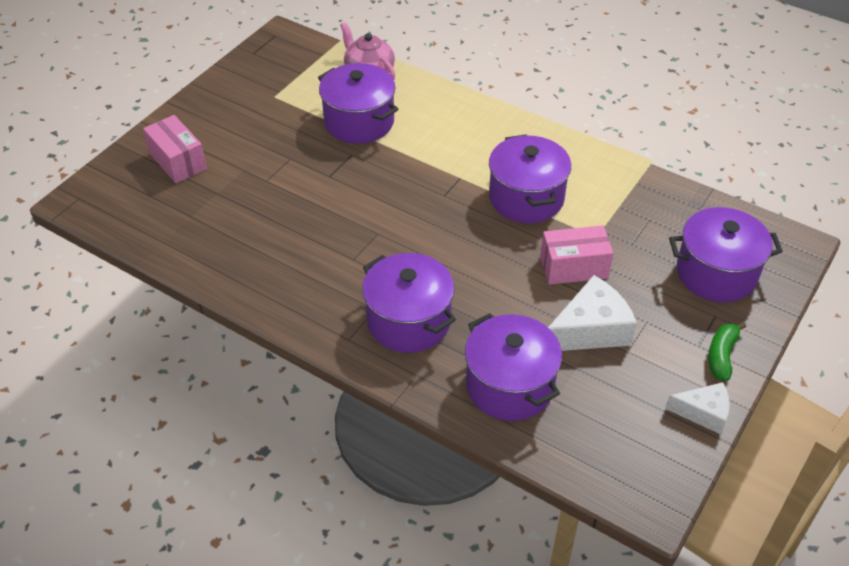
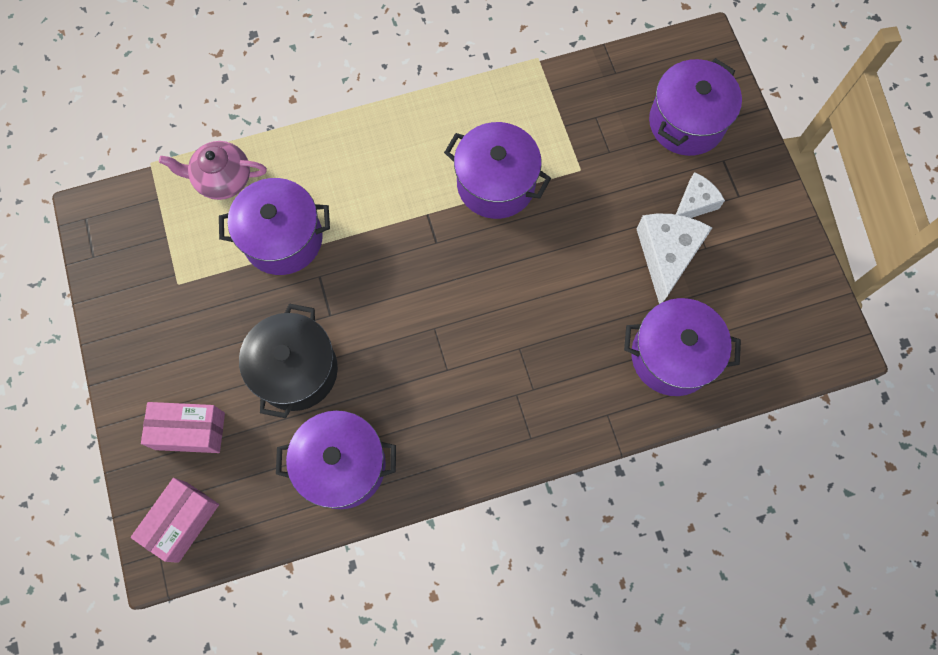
camera: 50 degrees left, 25 degrees up
(271, 184) = (296, 370): none -> black pot
(409, 321) = (550, 378): purple pot -> purple pot (342, 465)
(574, 267) = (598, 213): pink box -> pink box (182, 521)
(703, 413) = (797, 247): white cheese -> white cheese (694, 203)
(721, 356) = (760, 190): green banana -> none

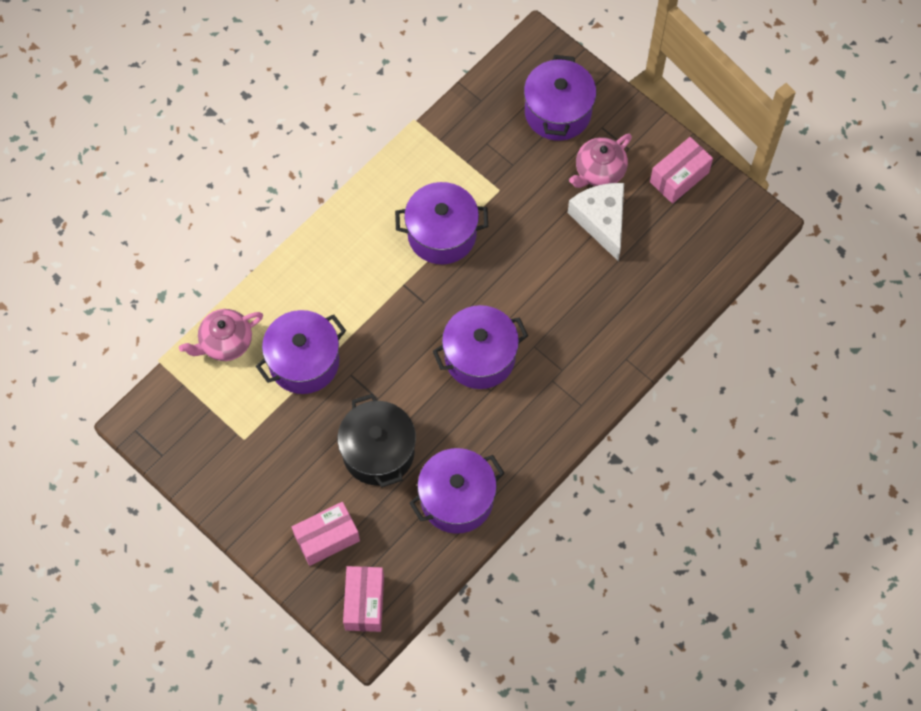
camera: 30 degrees left, 5 degrees down
(672, 356) = (647, 292): purple pot -> purple pot (480, 357)
(694, 203) = (599, 171): white cheese -> pink teapot
(776, 253) = (679, 177): none -> pink box

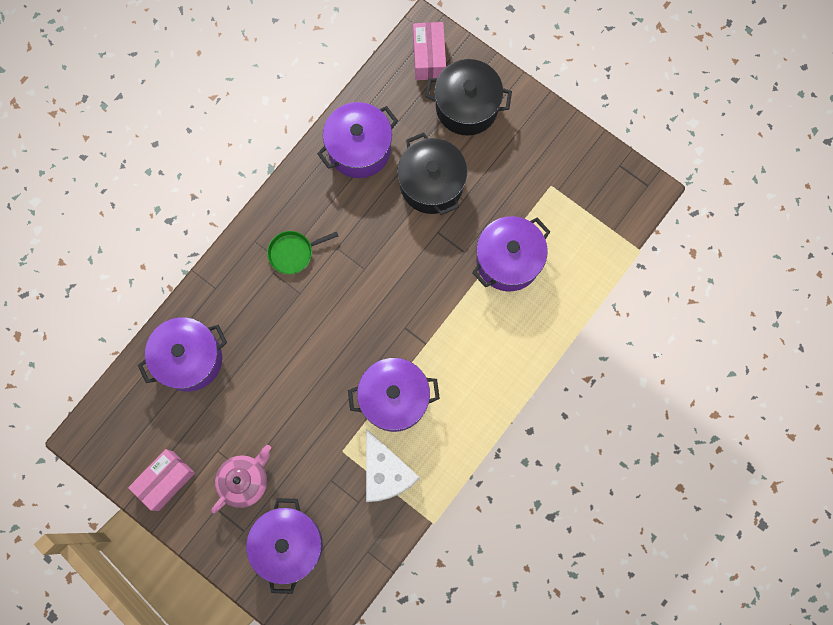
camera: 175 degrees right, 10 degrees up
(225, 342) = (582, 273): pink teapot -> none
(327, 538) = (467, 107): pink box -> black pot
(480, 357) = (349, 278): purple pot -> purple pot (190, 359)
(539, 389) = (293, 253): none -> green pan
(601, 221) = (241, 426): white cheese -> white cheese (385, 472)

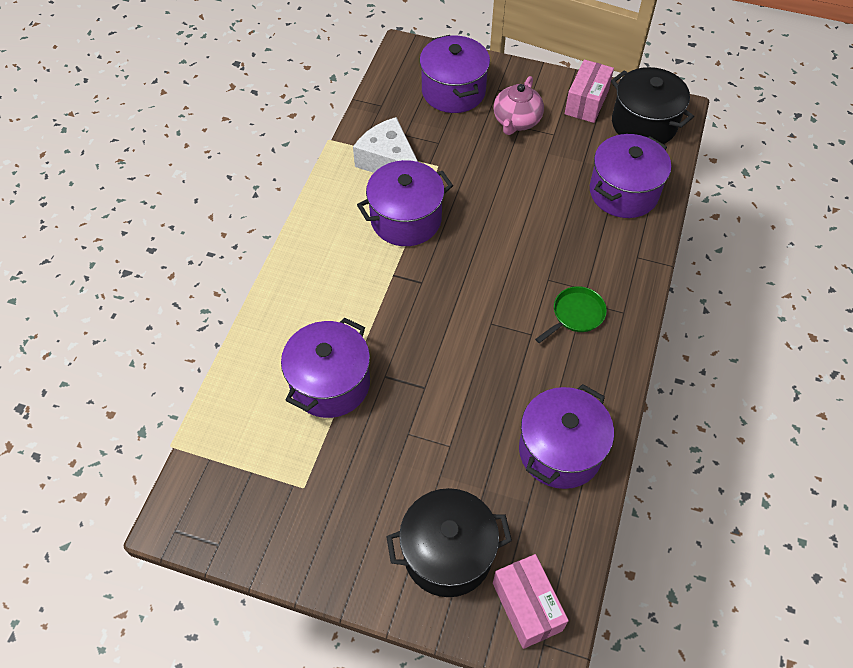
camera: 160 degrees right, 20 degrees down
(431, 184) = (454, 439): black pot -> black pot (644, 124)

